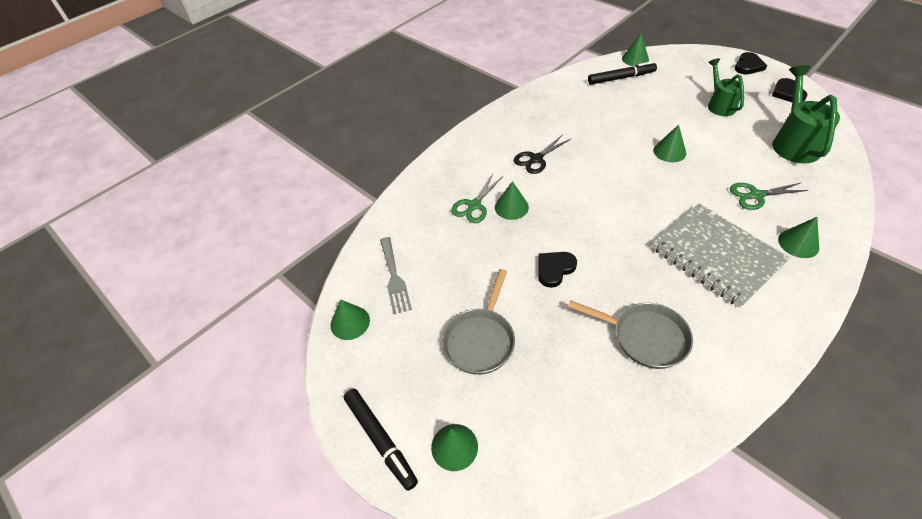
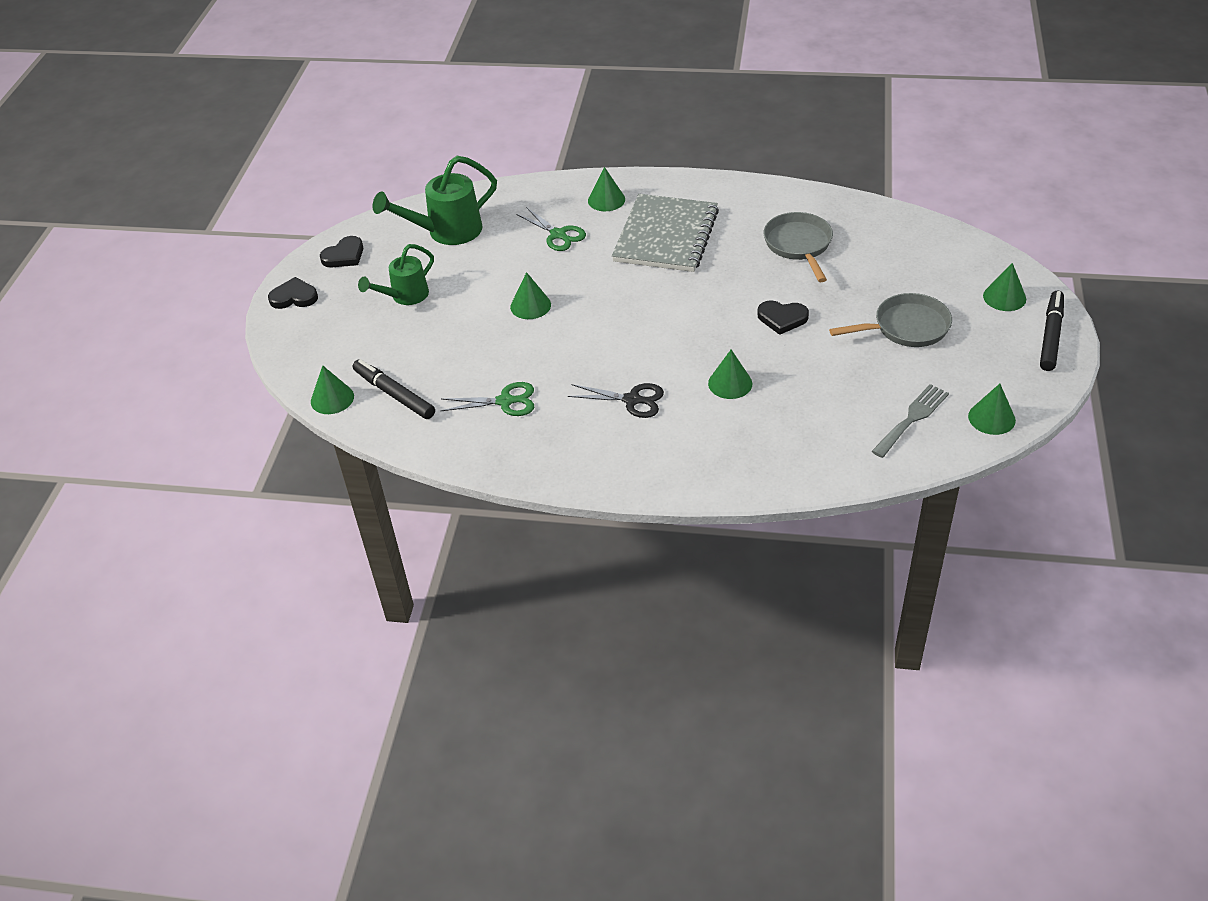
camera: 125 degrees left, 5 degrees down
(474, 206) = (757, 413): green scissors -> green scissors (506, 401)

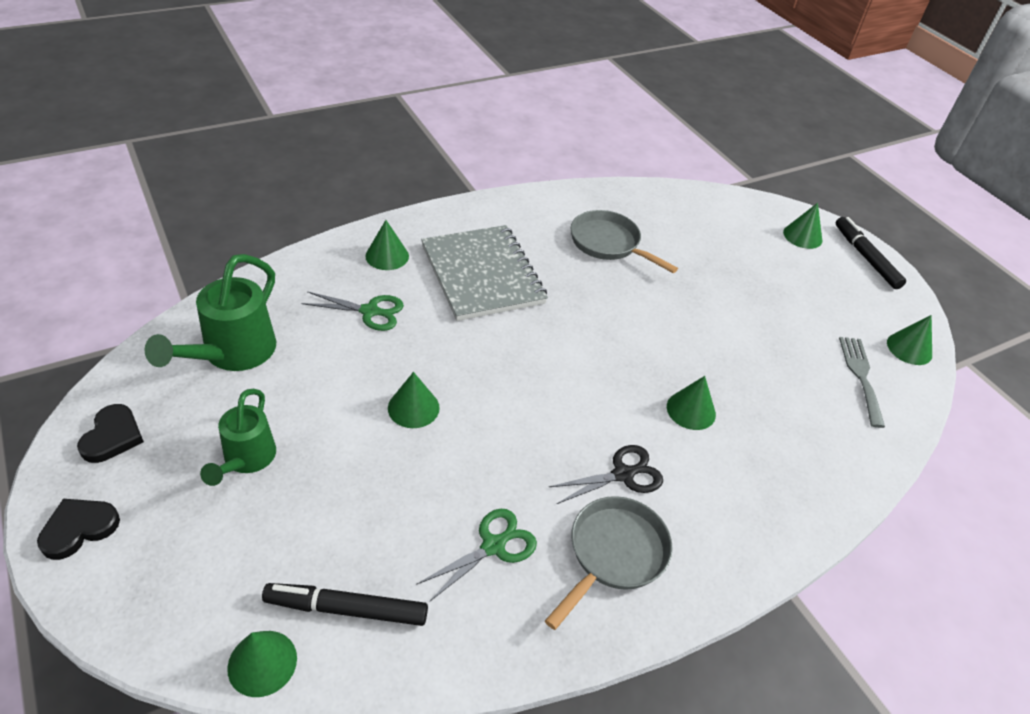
camera: 45 degrees left, 0 degrees up
(782, 318) = (666, 321): black heart -> none
(906, 327) = (767, 290): grey pan -> grey pan (614, 554)

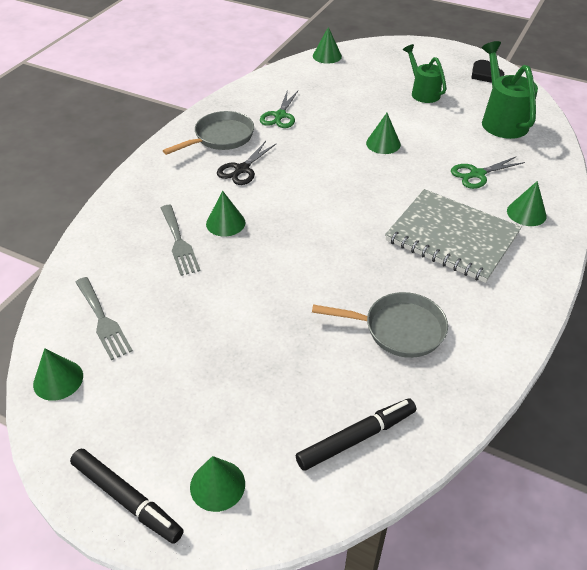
camera: 150 degrees right, 0 degrees up
(79, 529) = (442, 52): black heart -> none
(346, 609) = (316, 76): black marker -> black marker (356, 438)
(614, 554) = (221, 137): grey pan -> grey pan turned 135 degrees counterclockwise
(755, 415) = (179, 242): none -> grey fork

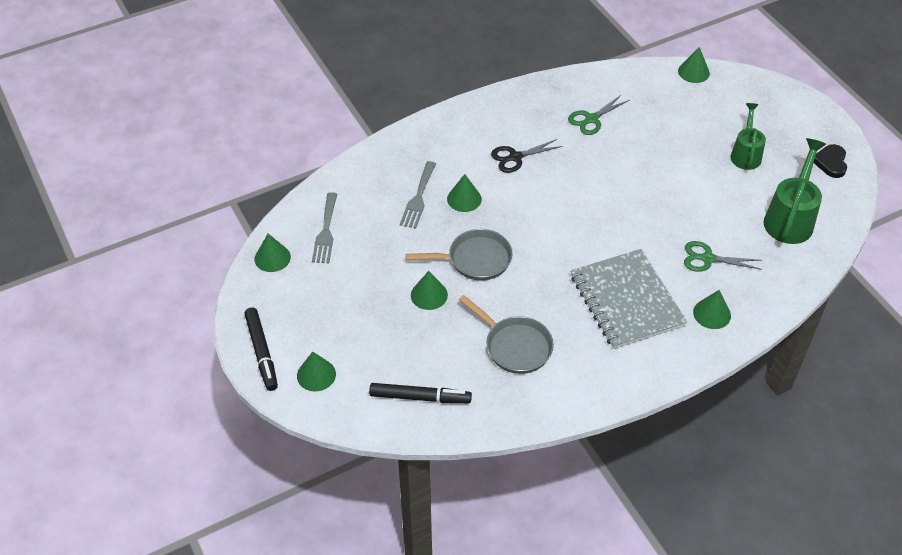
camera: 35 degrees right, 5 degrees up
(221, 137) = (523, 118): grey pan -> grey pan (475, 259)
(383, 143) = (655, 189): green cone -> green cone (429, 295)

